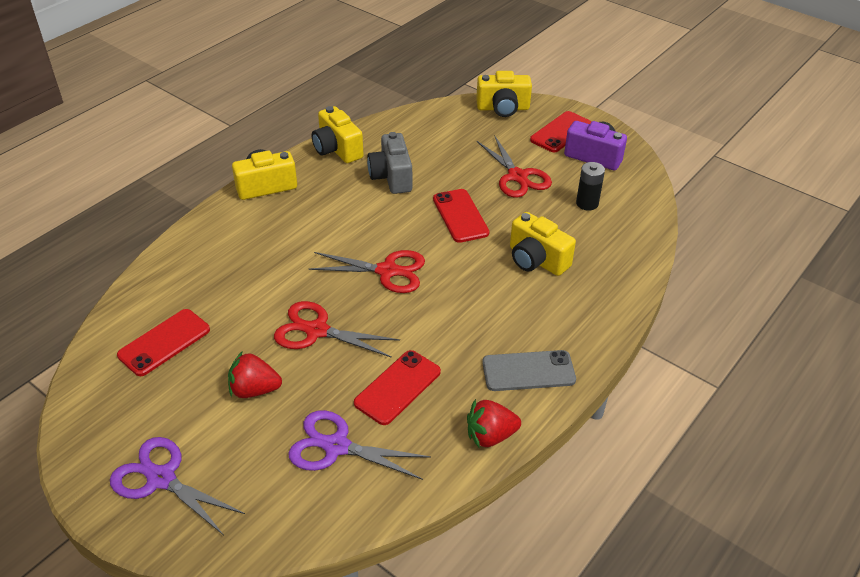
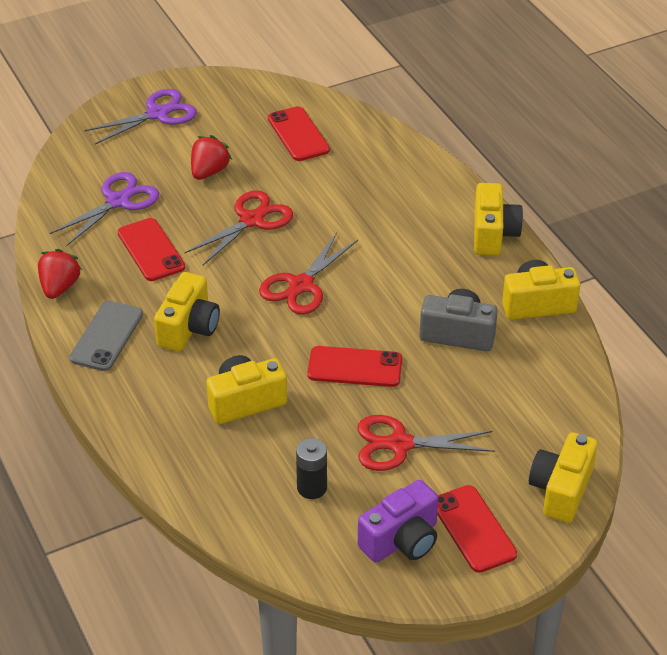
camera: 115 degrees right, 0 degrees up
(481, 321) = (189, 328): none -> yellow camera

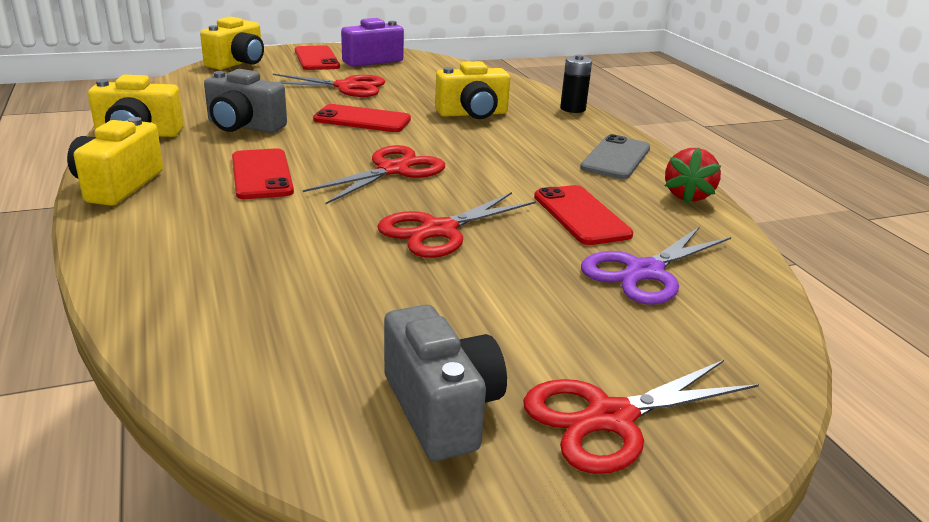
camera: 175 degrees left, 15 degrees down
(157, 114) = (610, 418): purple scissors -> red scissors
(189, 328) = (527, 155): yellow camera -> none
(209, 172) = (499, 296): red strawberry -> none
(232, 110) = (441, 409): none -> grey camera
(298, 134) = (318, 341): red phone -> red phone (261, 175)
(312, 488) = (427, 79): black battery -> black battery (573, 109)

